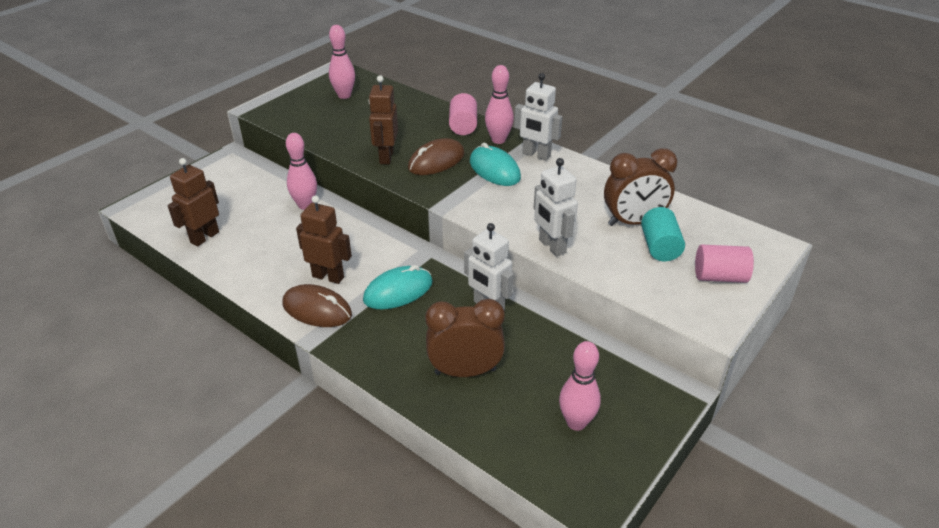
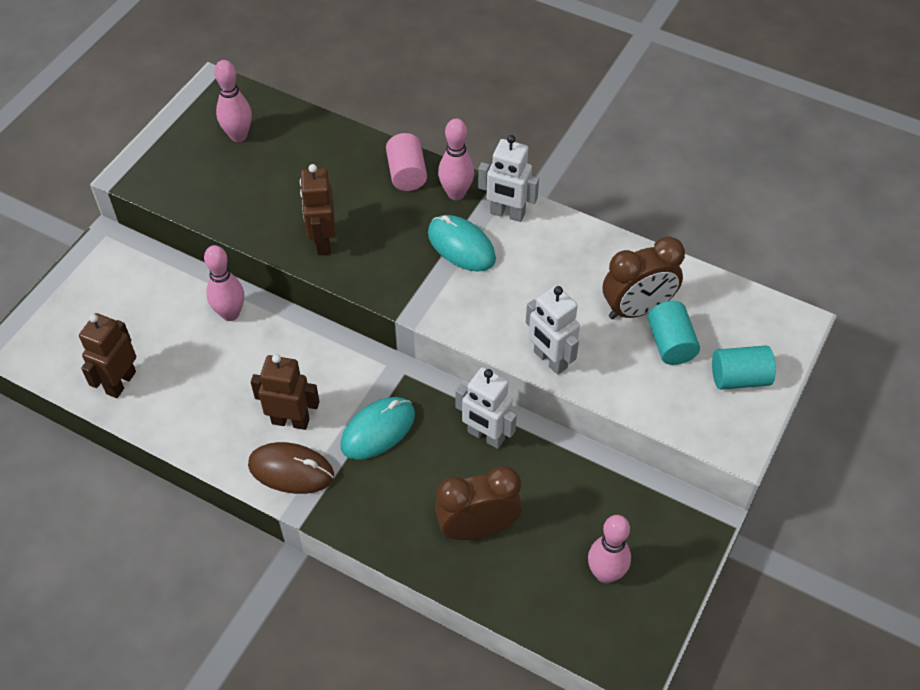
camera: 10 degrees left, 15 degrees up
(436, 161) = (387, 241): brown mouse -> none
(719, 277) = (739, 378): pink cylinder -> turquoise cylinder

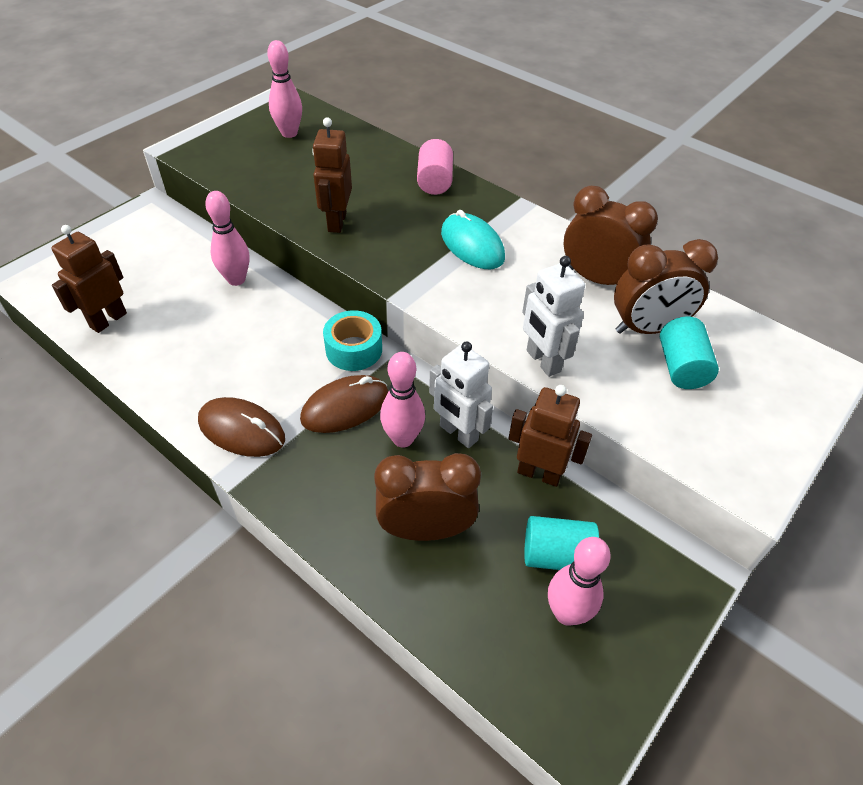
camera: 10 degrees right, 5 degrees down
(290, 421) = (259, 382): brown robot -> brown robot (539, 473)
(369, 370) = (354, 349): none -> turquoise tape
(378, 430) = (345, 407): turquoise mouse -> brown mouse
(456, 193) = (478, 203): pink bowling pin -> pink bowling pin (403, 438)
(507, 214) = (525, 226): white robot -> none
(584, 263) = (596, 279): none -> brown clock
(739, 378) = (759, 415): turquoise cylinder -> turquoise cylinder (556, 555)

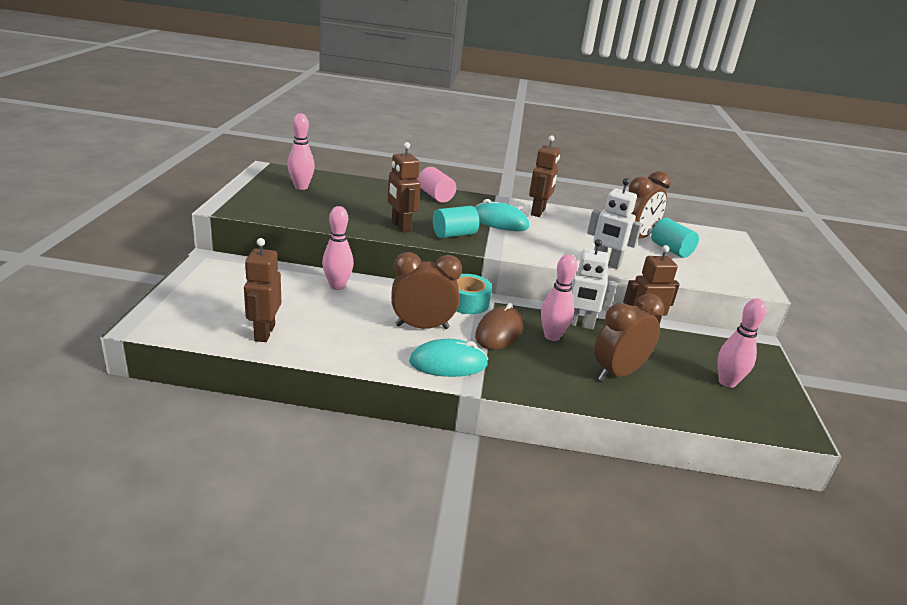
camera: 35 degrees left, 20 degrees down
(242, 430) = (448, 363): brown mouse -> turquoise mouse
(547, 242) = (538, 212): none -> brown robot
(556, 555) = (693, 360): turquoise cylinder -> turquoise cylinder (454, 234)
(596, 279) = (584, 223): brown clock -> brown clock (422, 327)

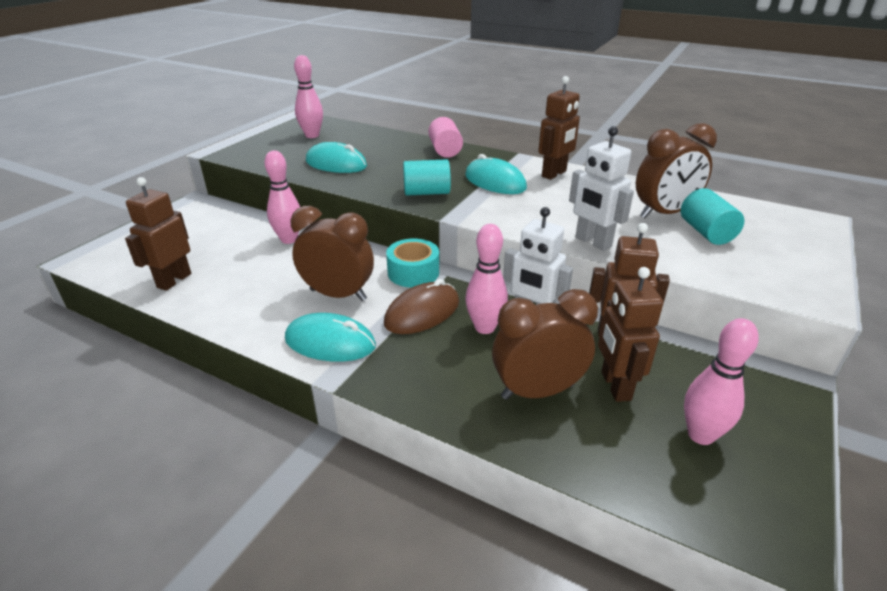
camera: 25 degrees right, 5 degrees up
(352, 214) = (336, 164): none -> turquoise mouse
(400, 226) = (374, 180): brown robot -> brown robot (615, 386)

